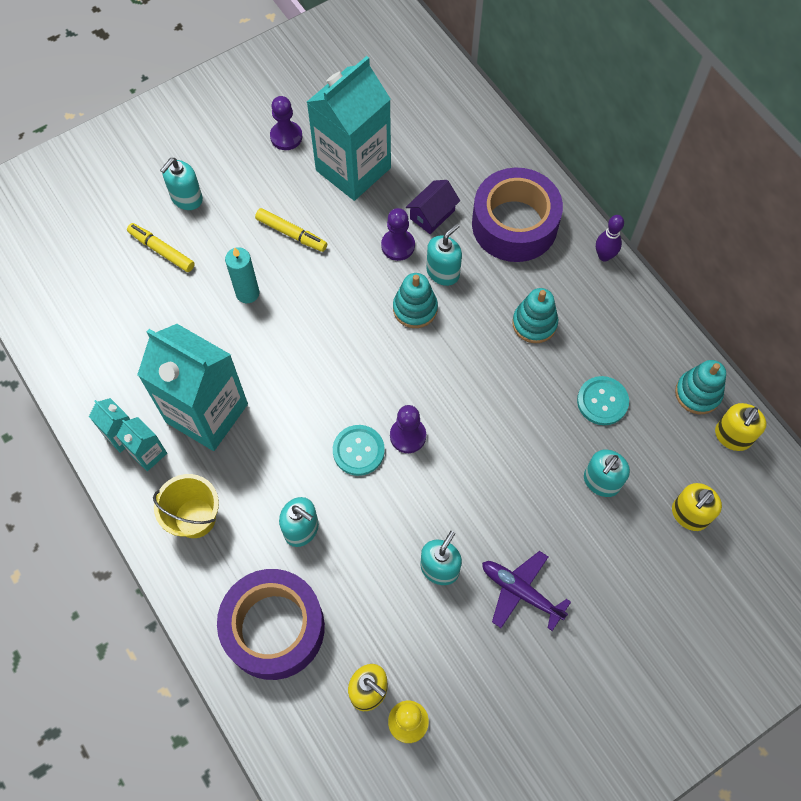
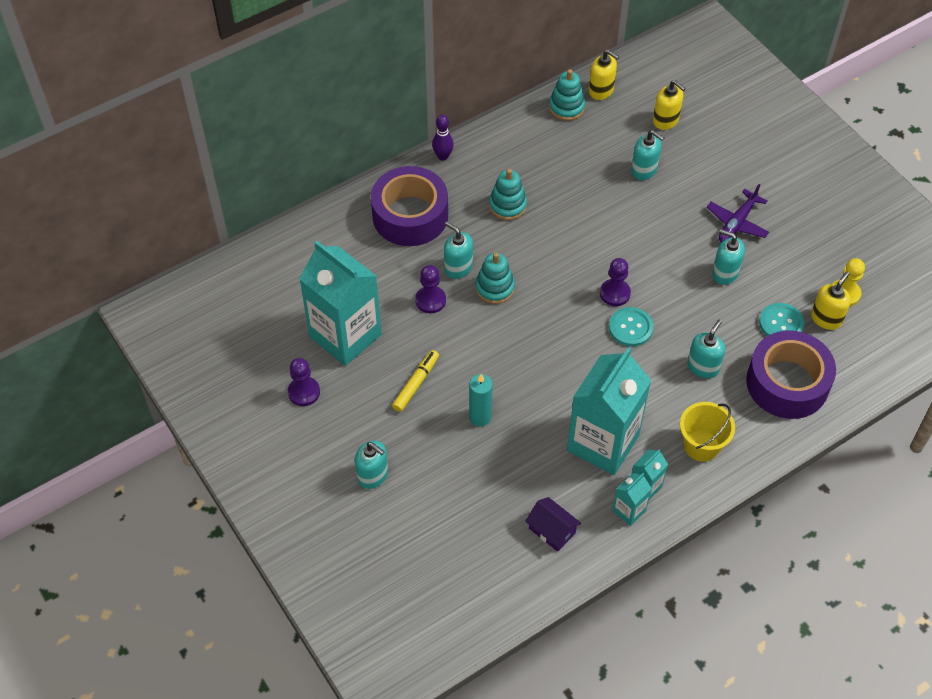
camera: 90 degrees left, 10 degrees down
(162, 250) = (433, 493): yellow marker -> none
(432, 214) = (398, 274): purple house -> purple house (552, 530)
(602, 401) = (576, 165): turquoise button -> turquoise button (781, 323)

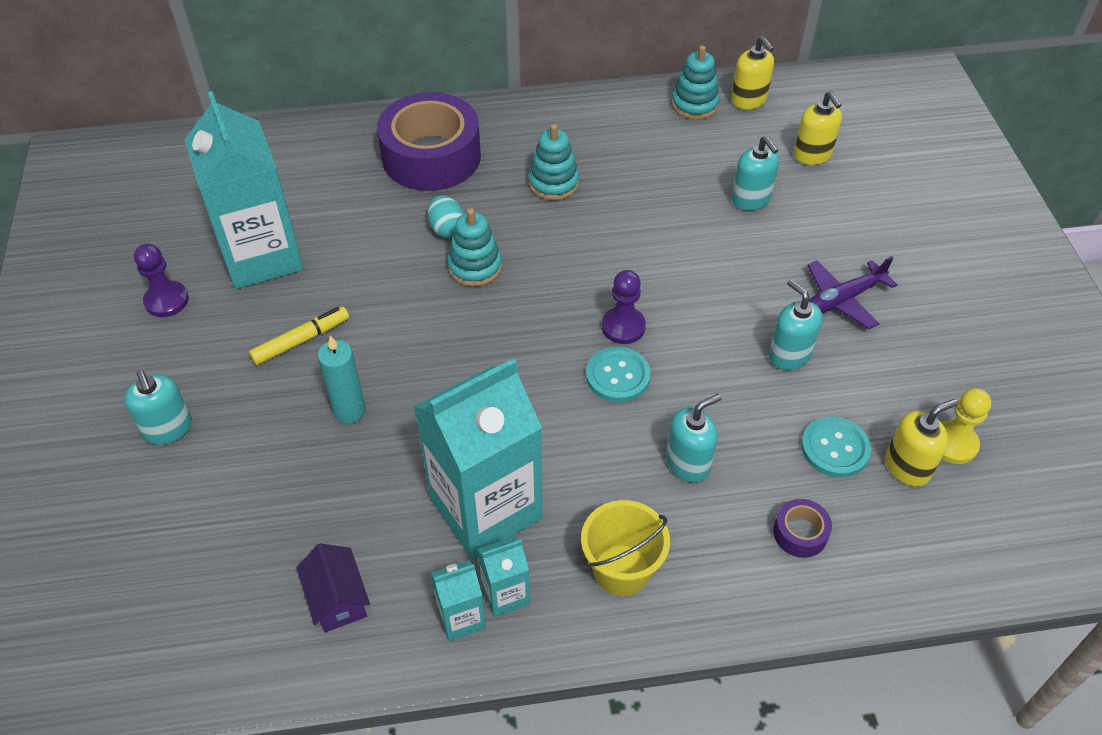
camera: 25 degrees right, 5 degrees down
(430, 300) = (388, 253): purple pawn -> none
(443, 156) = (513, 109): purple bowling pin -> none
(458, 267) = (447, 229): turquoise soap dispenser -> turquoise egg
(787, 383) = (800, 533): purple tape -> purple tape, size x0.41

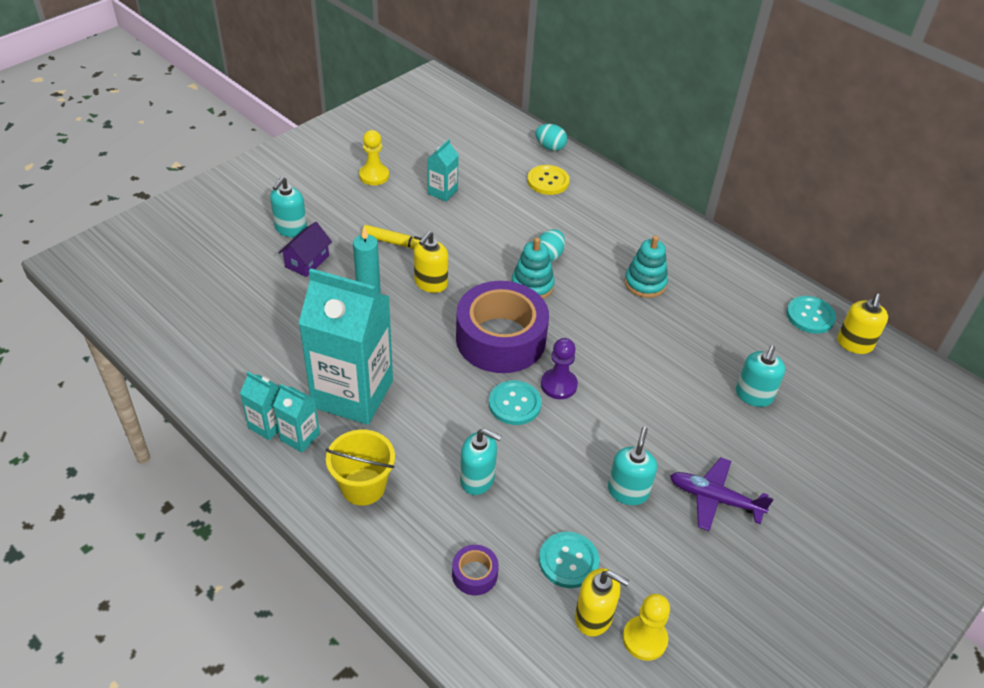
camera: 50 degrees right, 5 degrees down
(166, 300) = (374, 176): purple pawn -> yellow pawn
(261, 256) = (442, 192): turquoise carton -> turquoise carton, size x0.44
(293, 132) = (550, 147): none -> turquoise egg
(337, 599) = (238, 362): purple house -> purple house (307, 261)
(341, 164) = (548, 181): none -> yellow button
(431, 156) = (600, 215): purple tape -> purple tape (501, 339)
(694, 104) = (810, 316): turquoise stacking toy -> turquoise button
(812, 155) = (844, 410): yellow soap dispenser -> yellow soap dispenser (430, 283)

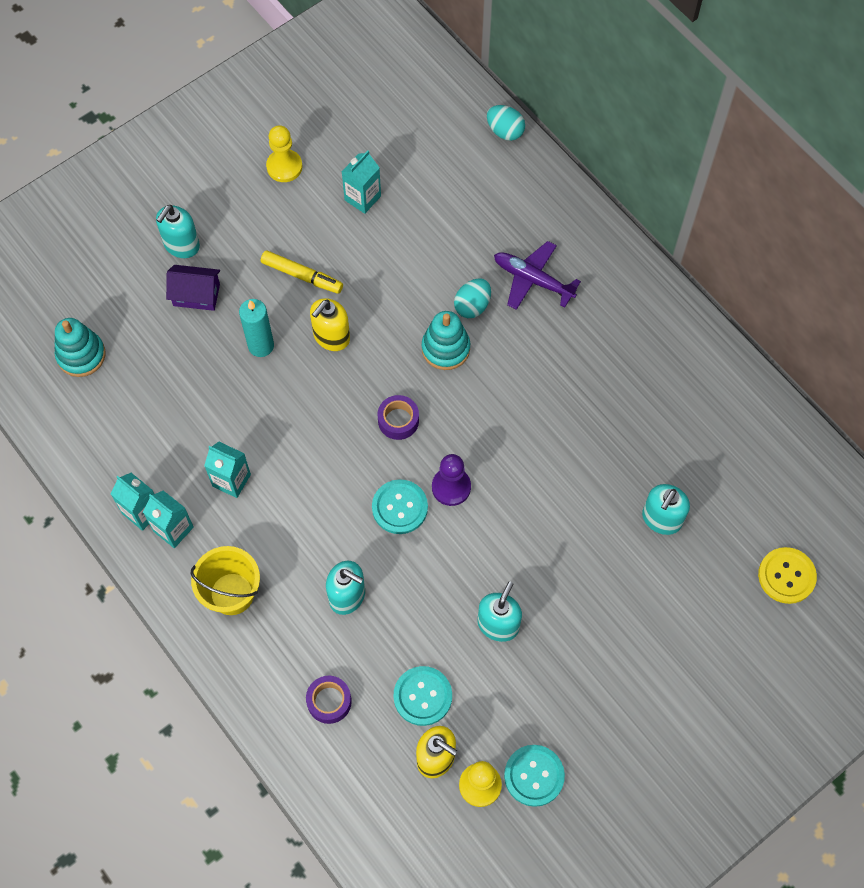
camera: 10 degrees right, 20 degrees up
(307, 261) = (196, 295): purple house -> purple house turned 60 degrees clockwise
(353, 394) = (231, 480): turquoise carton -> turquoise carton, size x0.44
(501, 339) = (398, 420): purple tape -> purple tape, size x0.41
(548, 181) = (492, 188): yellow button -> yellow button (786, 576)
(645, 283) = (576, 354): turquoise stacking toy -> turquoise stacking toy (81, 355)
(715, 499) = (586, 641): purple plane -> purple plane (533, 280)
(810, 316) = (757, 416): turquoise button -> turquoise button (534, 776)
(854, 344) = (796, 459): yellow soap dispenser -> none

